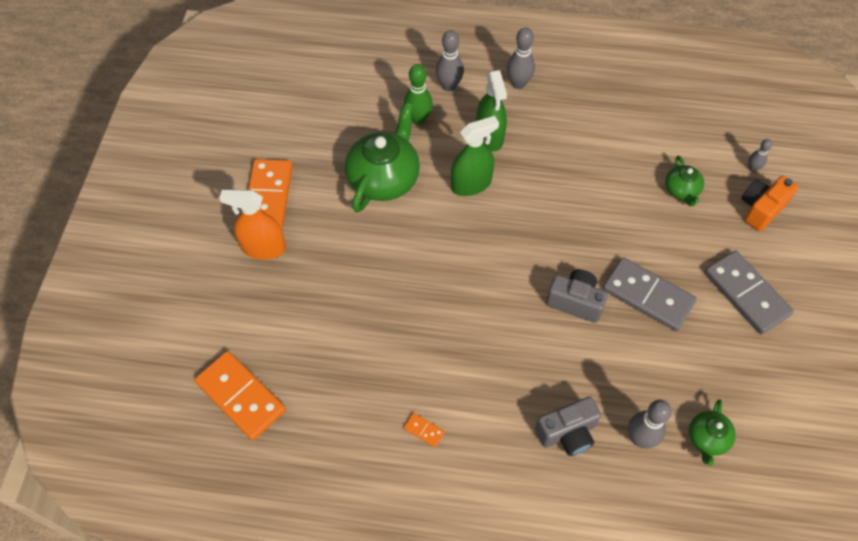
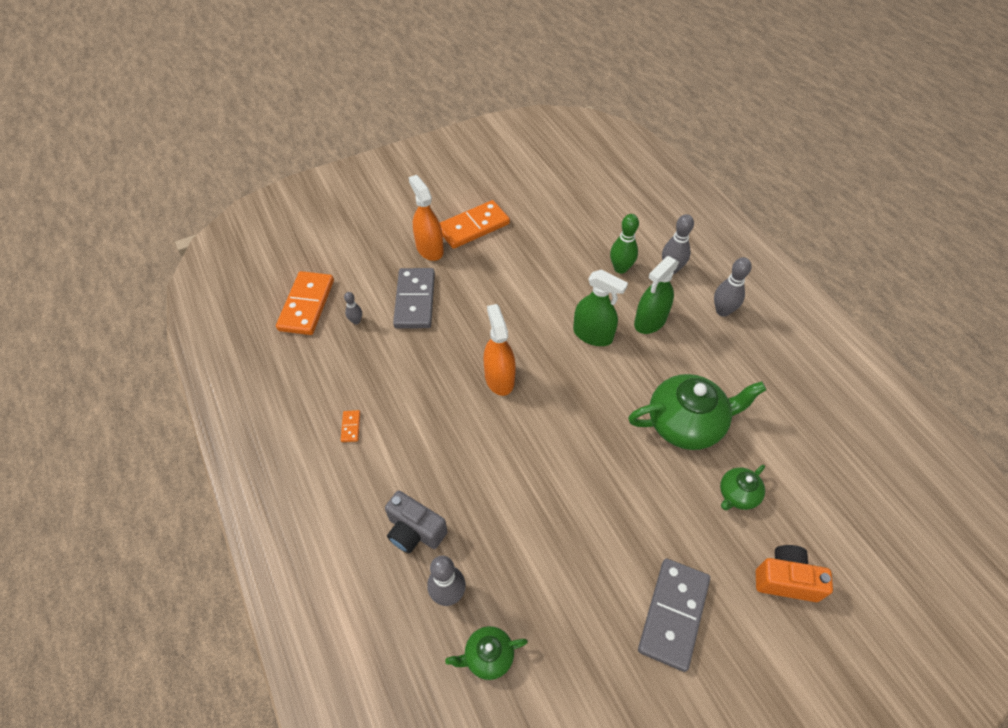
camera: 55 degrees right, 5 degrees down
(384, 178) = (547, 279): green teapot -> green teapot (686, 423)
(462, 280) = (499, 378): none -> orange spray bottle
(575, 302) = (544, 469): grey camera -> none
(647, 296) = (597, 525): grey domino -> grey domino (414, 300)
(752, 168) = (827, 547): grey bowling pin -> grey bowling pin (356, 321)

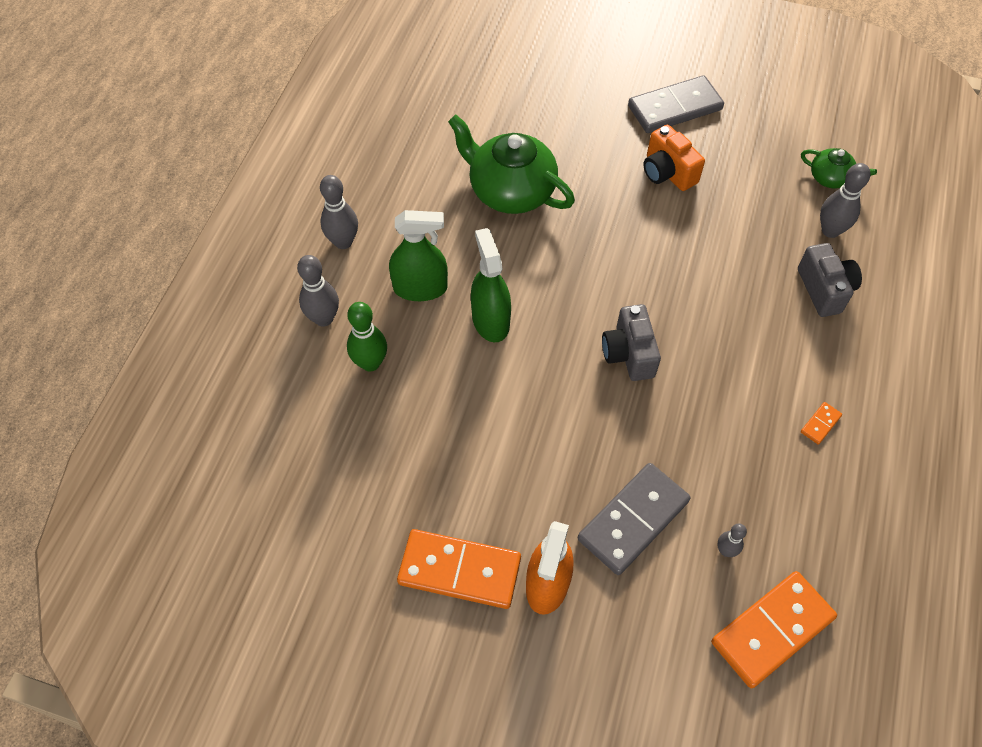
camera: 135 degrees left, 5 degrees up
(499, 378) = (628, 354): orange spray bottle -> grey camera
(737, 495) = (540, 125): green teapot -> none
(785, 579) = (575, 69): orange camera -> orange camera (667, 172)

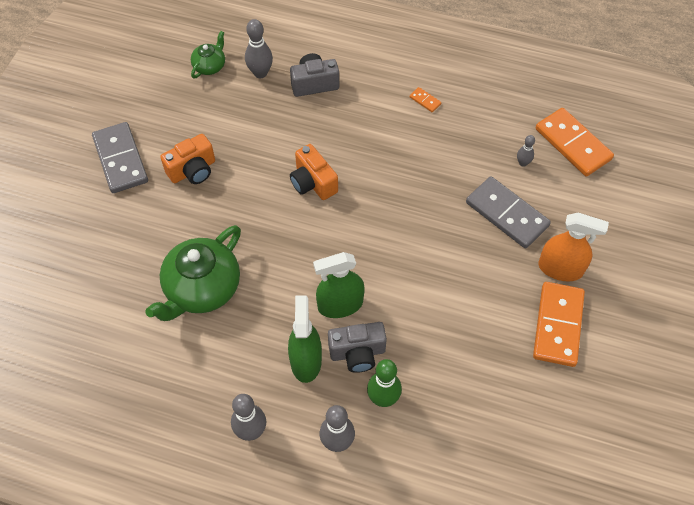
camera: 90 degrees left, 0 degrees up
(628, 354) = (371, 209): grey camera -> grey camera (357, 353)
(662, 291) = (313, 183): none -> orange camera

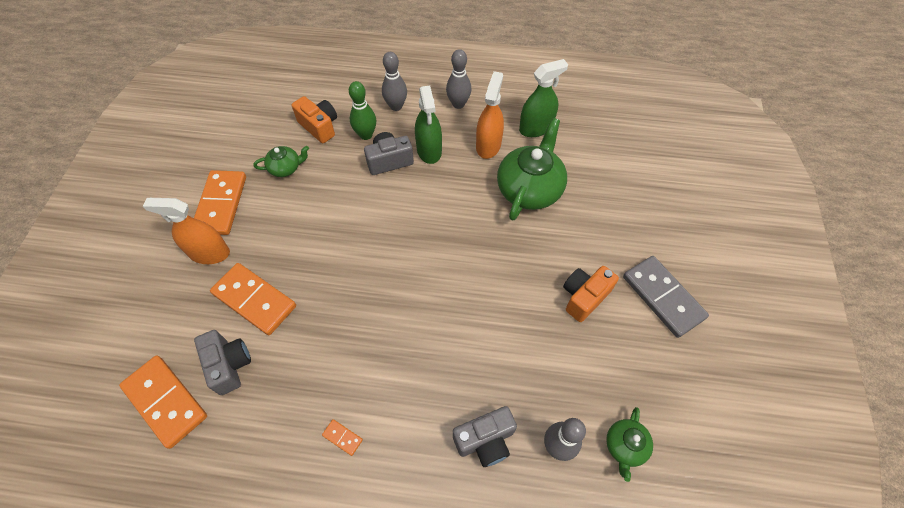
camera: 170 degrees right, 0 degrees up
(230, 356) = (488, 145): none -> orange spray bottle
(313, 183) = (457, 303): orange camera -> orange camera (319, 127)
(340, 305) = (409, 193): green spray bottle -> green spray bottle (536, 128)
(485, 363) = (286, 168): none -> green teapot
(507, 214) = (254, 300): grey domino -> orange domino
(523, 163) = (229, 365): grey bowling pin -> grey camera

